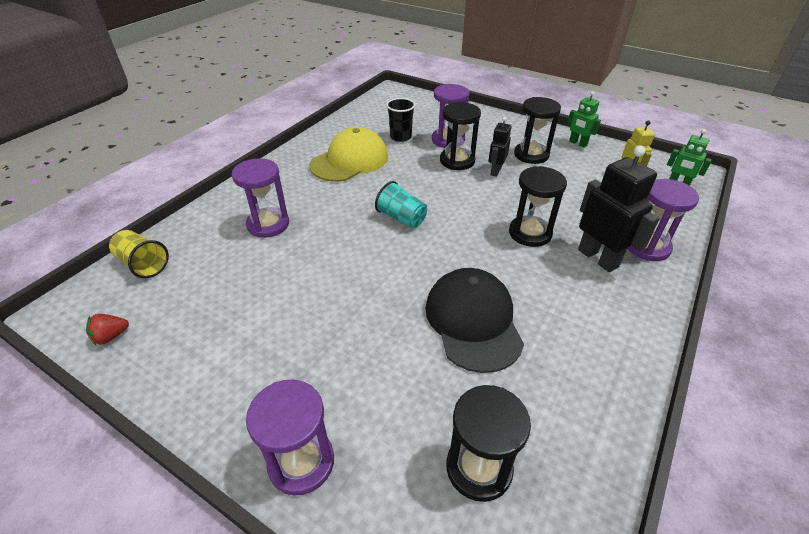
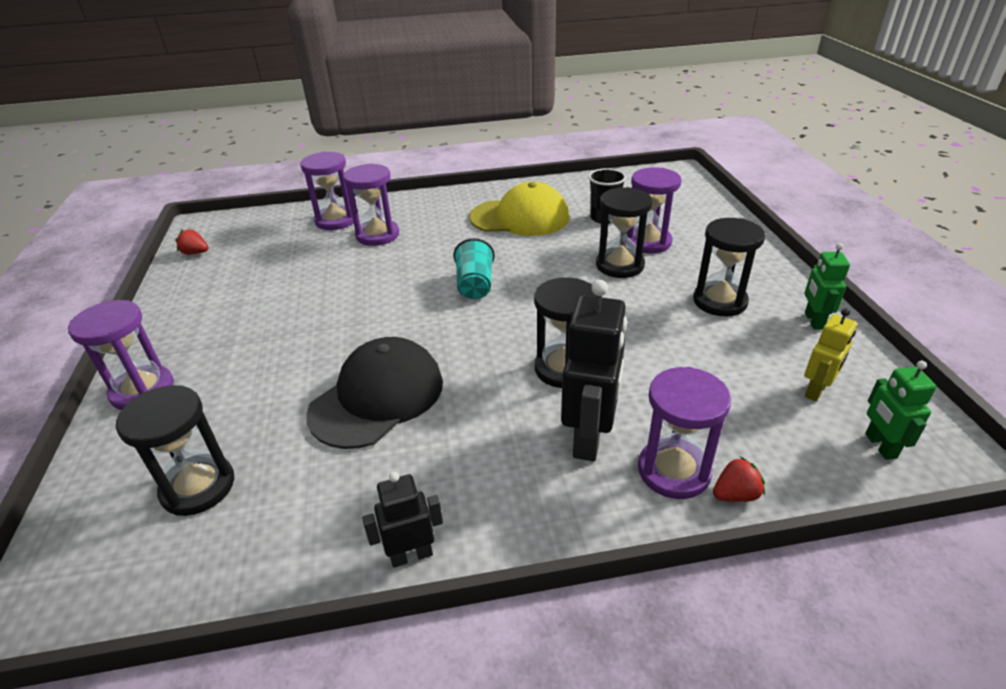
camera: 50 degrees right, 5 degrees down
(143, 264) = (274, 220): yellow cup -> none
(208, 233) = (336, 220): none -> purple hourglass
(495, 171) = (642, 295): black robot -> black robot (411, 555)
(677, 239) = (735, 494): none -> red strawberry

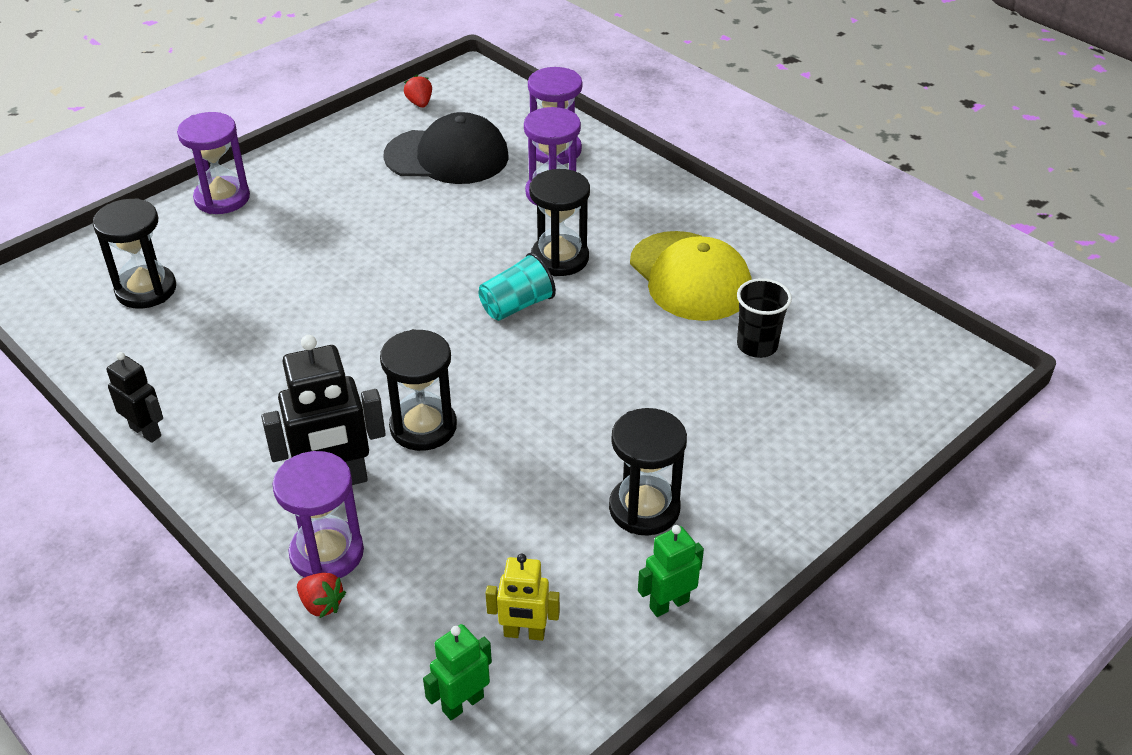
camera: 55 degrees right, 5 degrees up
(377, 397) = (300, 327): black cap -> black cap (447, 156)
(619, 265) = (653, 399): black hourglass -> black hourglass (560, 258)
(648, 242) = (731, 405): purple hourglass -> none

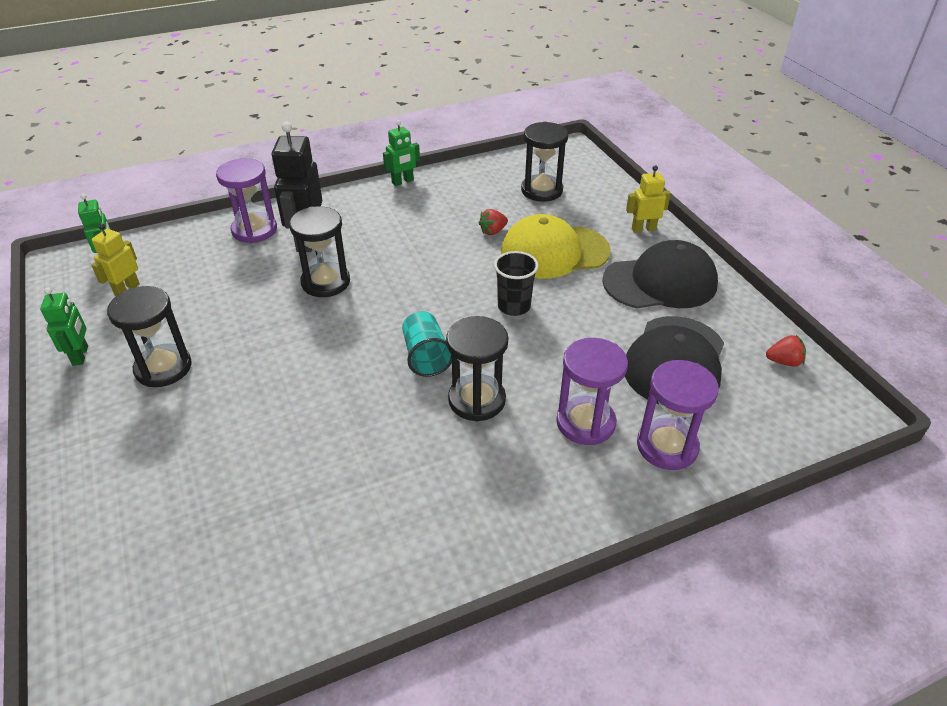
camera: 110 degrees right, 0 degrees up
(146, 431) = (403, 182): black robot -> green robot
(222, 198) = (643, 229): purple hourglass -> yellow robot
(321, 604) = (220, 224): red strawberry -> red strawberry (493, 231)
(325, 176) = (660, 282): none -> black cap
(690, 277) = (399, 490): yellow cap -> yellow cap (554, 252)
(757, 345) = (270, 506): black cup -> black cup (514, 306)

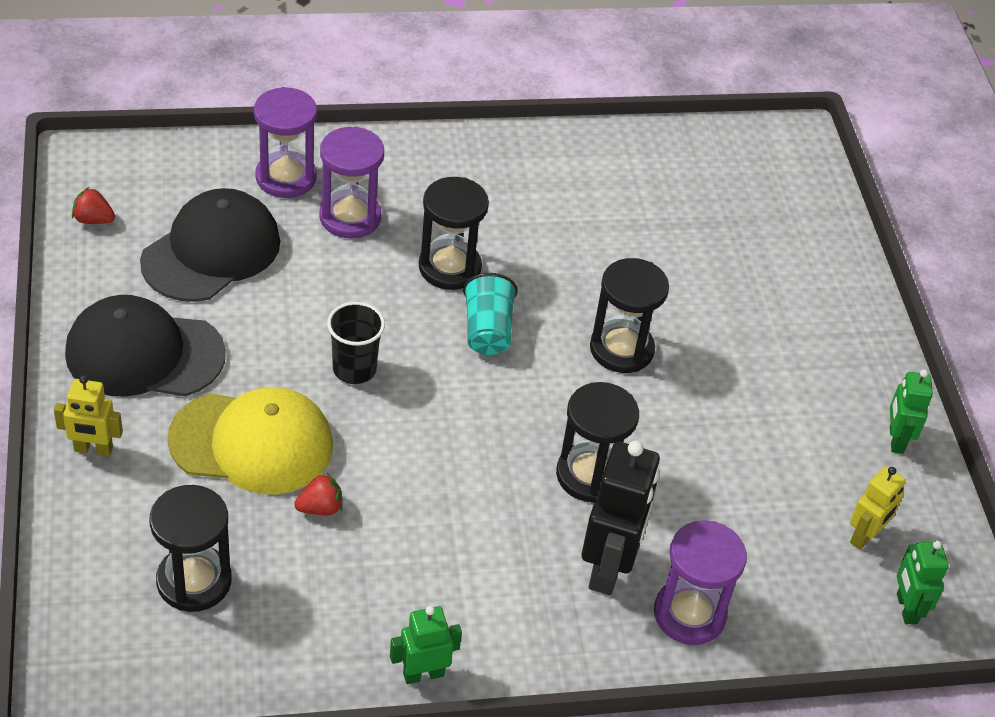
camera: 170 degrees left, 5 degrees up
(163, 368) = (793, 396): black hourglass -> black hourglass (621, 349)

